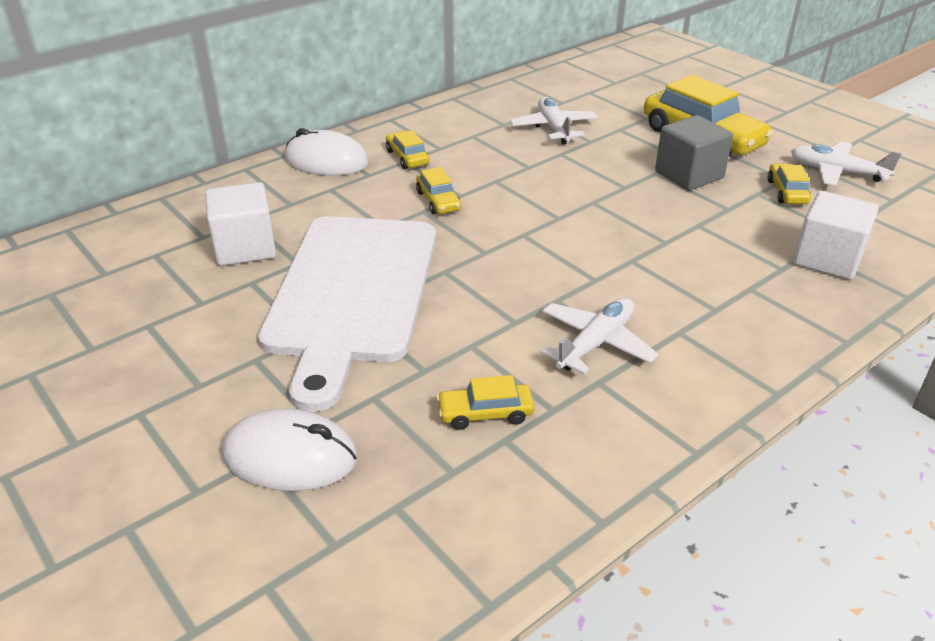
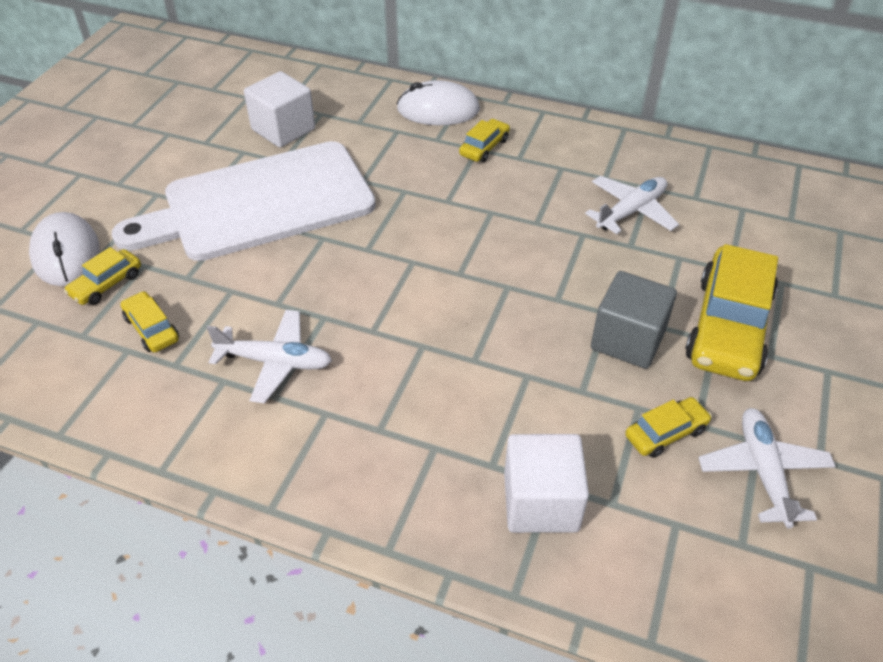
camera: 60 degrees right, 10 degrees up
(326, 161) = (438, 110): white mouse -> white mouse turned 75 degrees counterclockwise
(438, 201) = (426, 193): yellow car -> yellow car (106, 284)

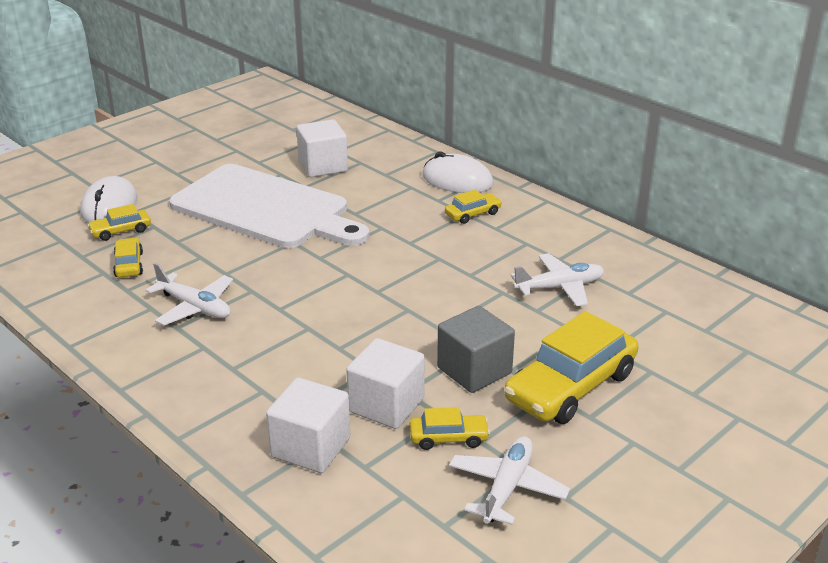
camera: 25 degrees right, 15 degrees down
(260, 203) = (265, 209): white cutting board -> white cutting board turned 150 degrees counterclockwise
(576, 416) = (386, 405): none -> white cube

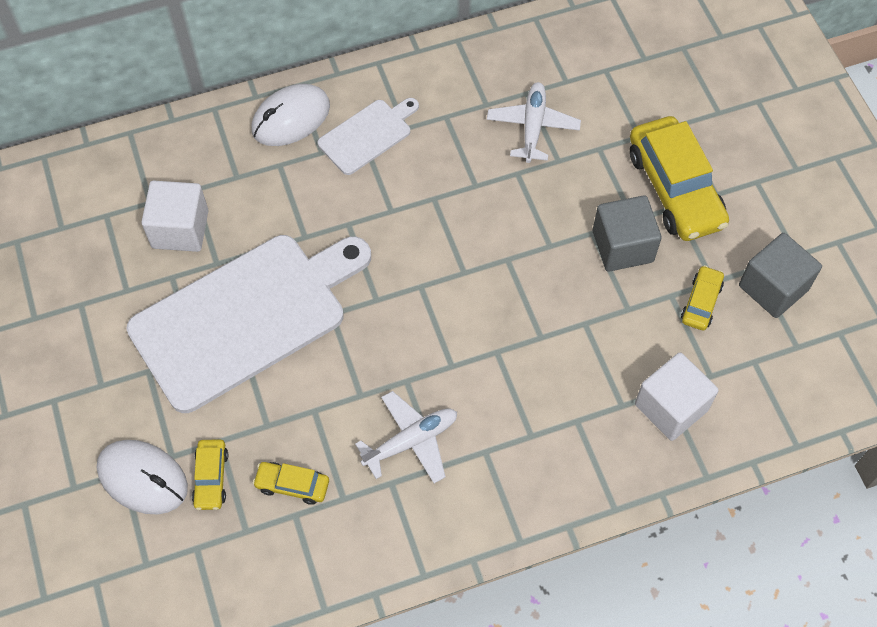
camera: 65 degrees left, 30 degrees up
(386, 405) = (640, 330): white cube -> none
(473, 214) = (368, 135): yellow car -> white cutting board
(507, 487) = (773, 287): white plane -> grey cube

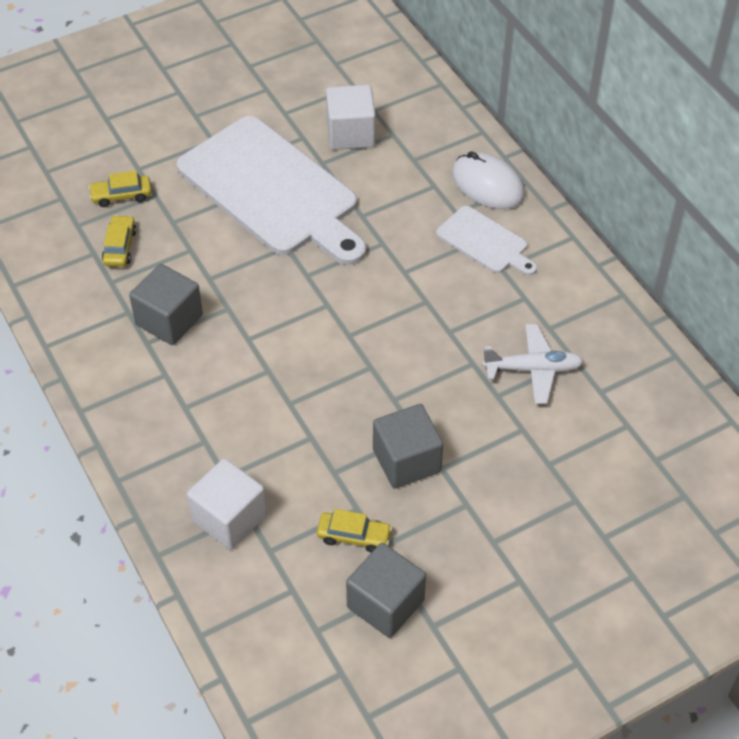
camera: 80 degrees right, 10 degrees down
(143, 478) = (117, 155): white mouse -> none
(411, 441) = (169, 320): white plane -> grey cube
(674, 189) = (489, 502): yellow car -> none

